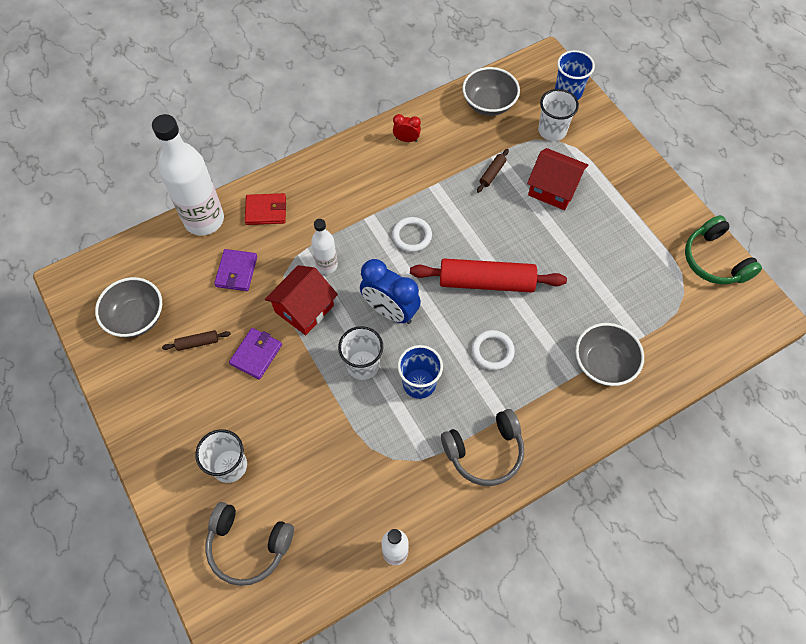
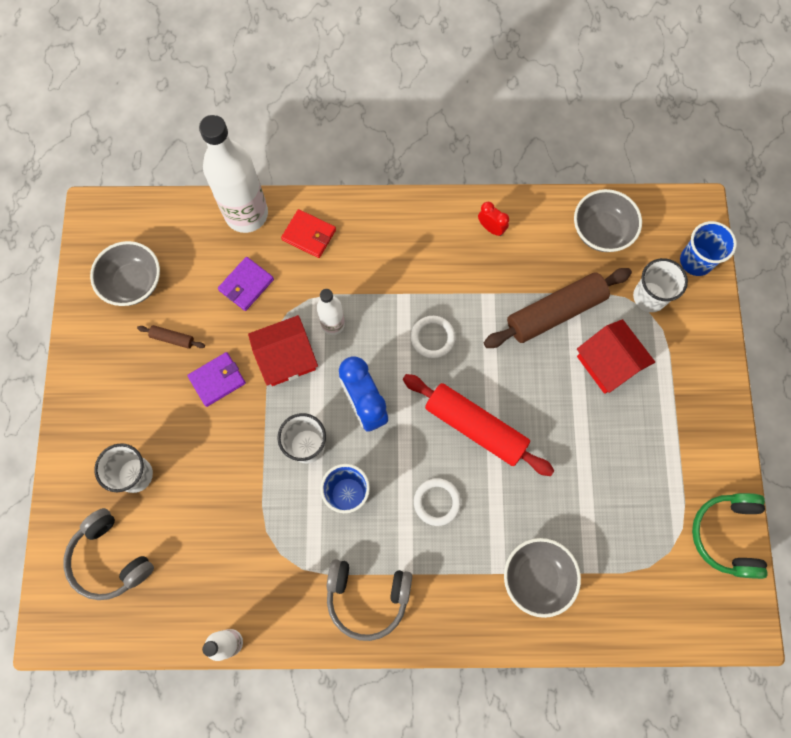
camera: 30 degrees right, 10 degrees up
(492, 173) = (555, 312): brown rolling pin -> brown rolling pin, size x2.36

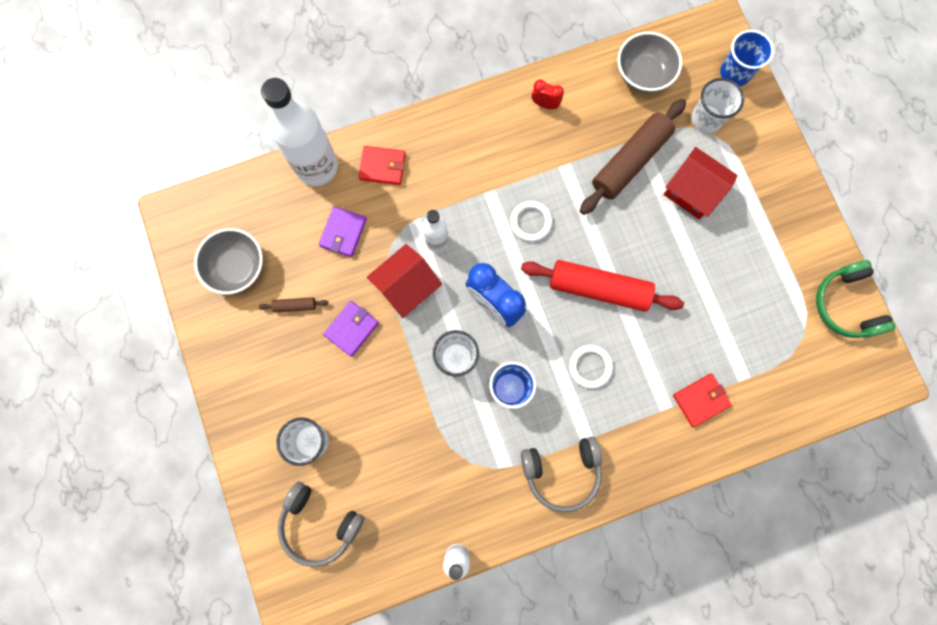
camera: 20 degrees left, 5 degrees up
(537, 577) = (700, 400): grey bowl -> red wallet

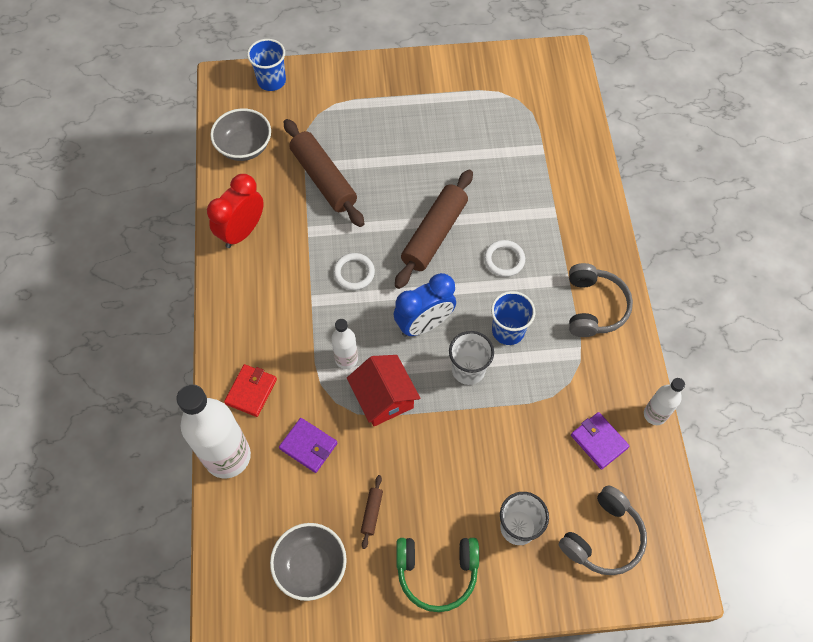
camera: 75 degrees left, 15 degrees down
(351, 329) = (412, 460): purple wallet -> purple wallet (599, 441)
(545, 104) = (242, 231): red clock -> red clock, size x1.97
(598, 289) = (434, 234): red rolling pin -> brown rolling pin
(692, 191) = (367, 140): red house -> none
(700, 400) = (554, 185): red wallet -> none
(706, 119) = (305, 112): white cup -> none
(846, 305) = (499, 64): green headphones -> green headphones (437, 572)

